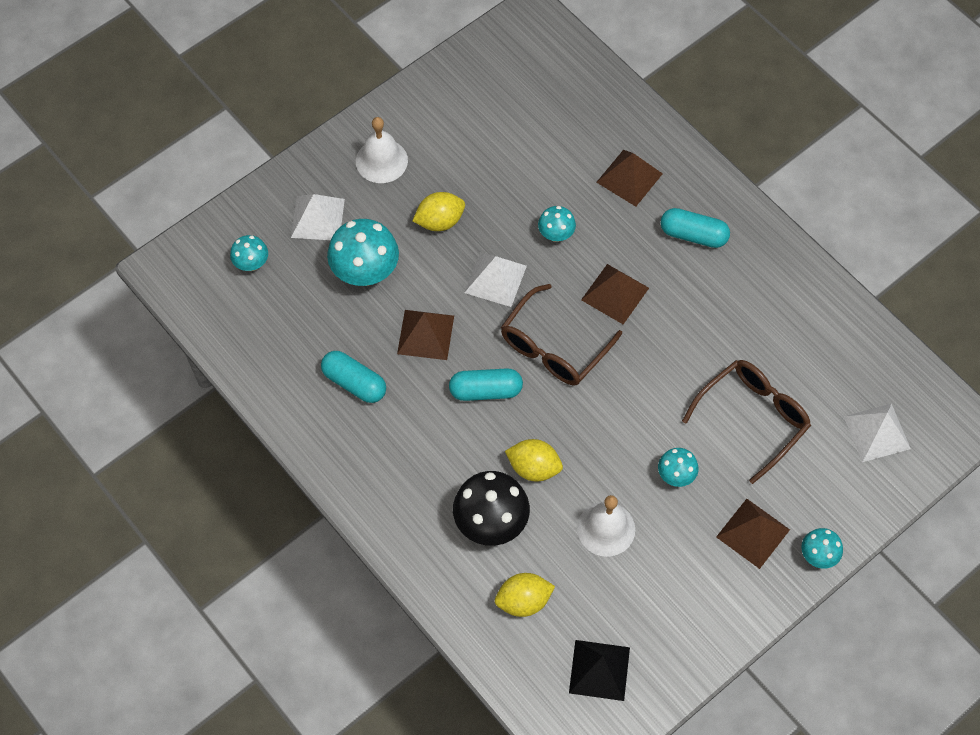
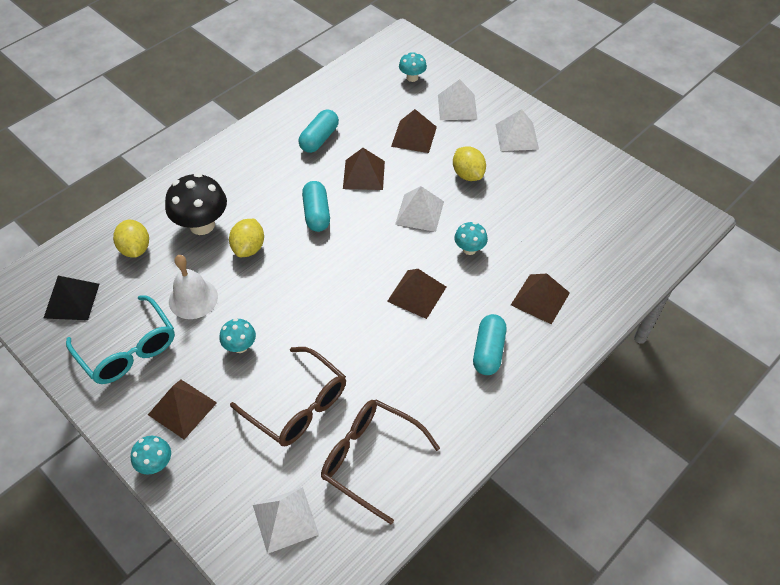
camera: 85 degrees right, 10 degrees down
(365, 272) = (414, 136): turquoise mushroom -> brown pyramid
(381, 160) = (517, 136): white bell -> white pyramid
(553, 347) = (359, 254): brown glasses -> brown glasses (370, 459)
(675, 596) = (128, 350): none -> turquoise glasses

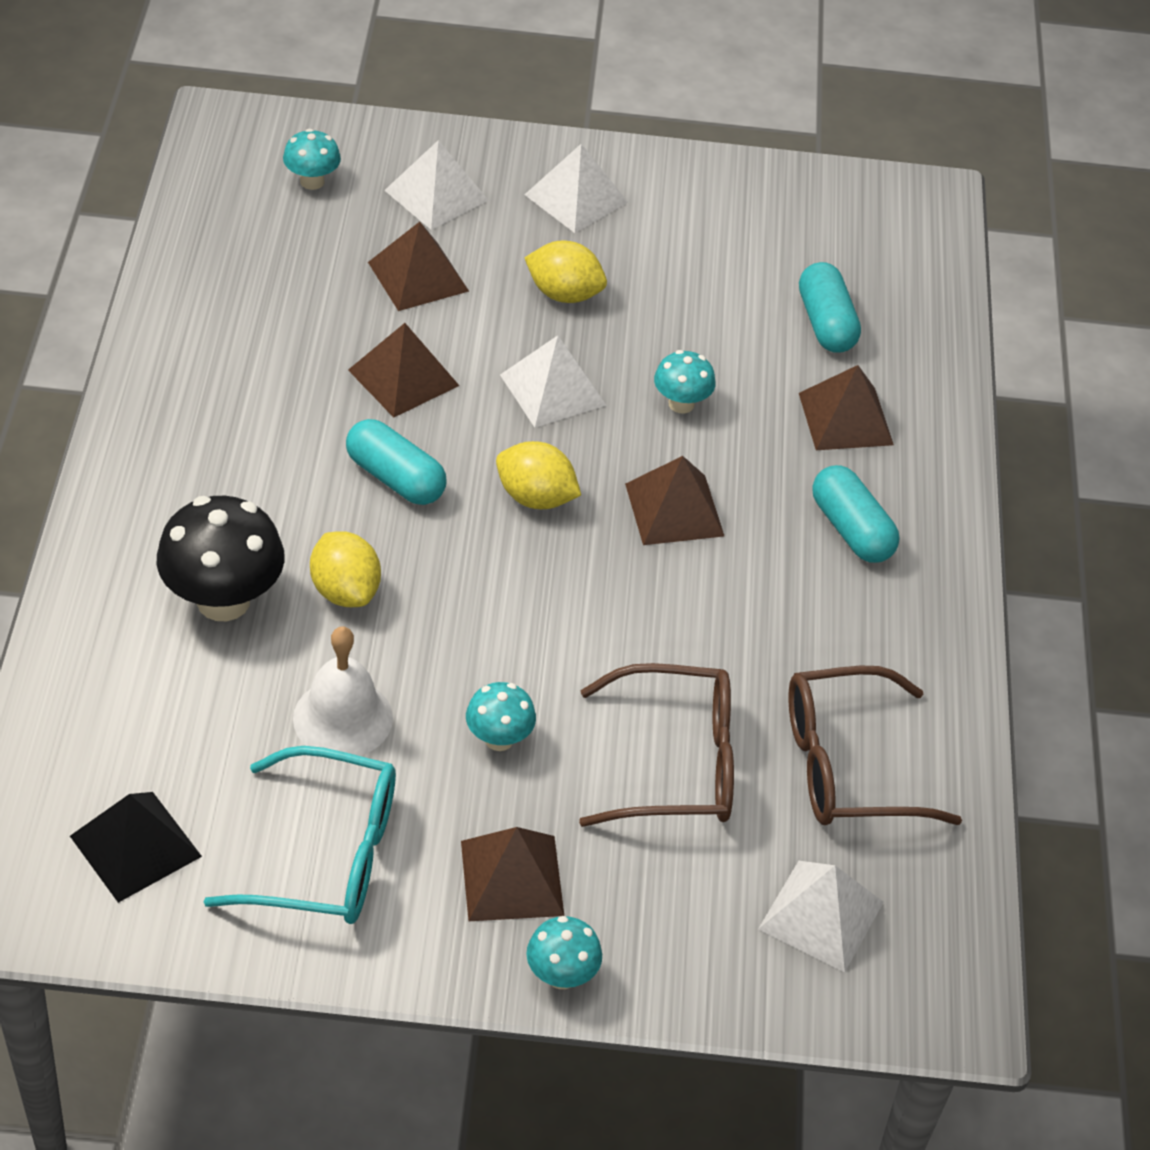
camera: 45 degrees left, 5 degrees down
(135, 249) = (151, 703): yellow lemon -> yellow lemon (535, 498)
(319, 139) = (266, 358): turquoise capsule -> turquoise capsule (826, 323)

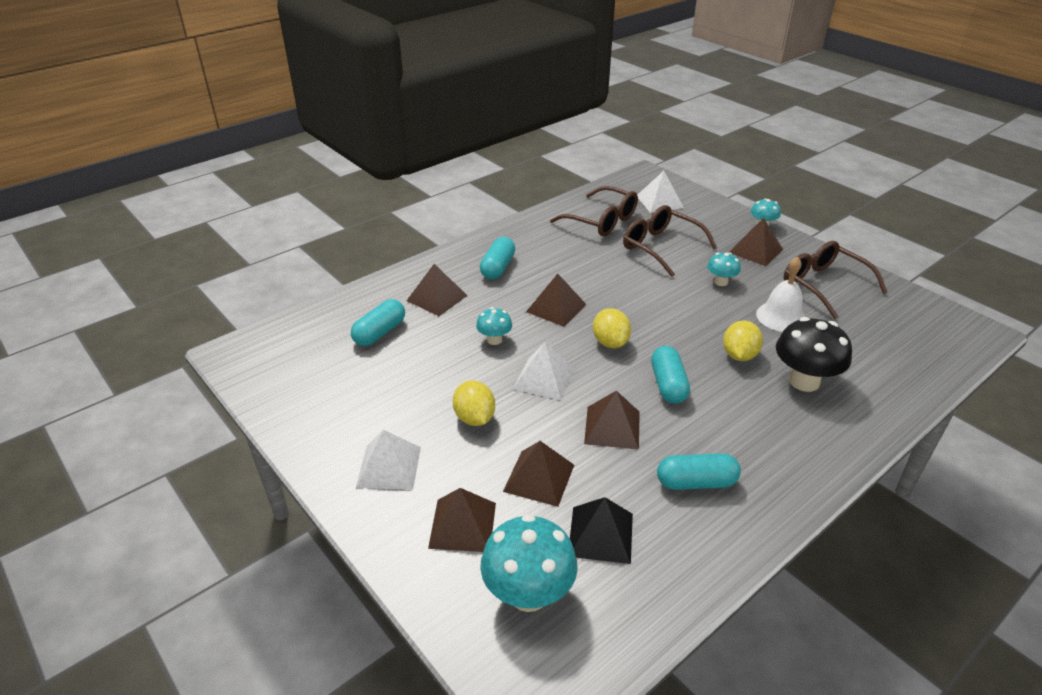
camera: 130 degrees left, 10 degrees down
(136, 846) = (906, 322): black pyramid -> black pyramid (600, 534)
(250, 370) = (696, 482): none -> turquoise capsule
(312, 181) = (528, 594): turquoise mushroom -> turquoise mushroom, size x1.85
(327, 855) = (823, 285): turquoise glasses -> brown glasses
(436, 195) = (462, 525): white pyramid -> brown pyramid

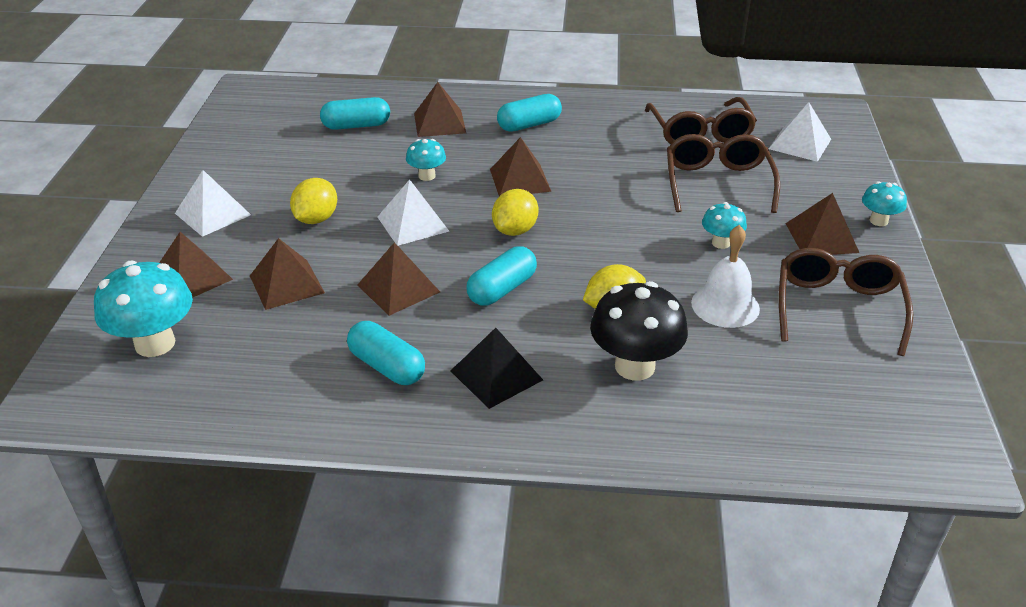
camera: 45 degrees right, 0 degrees up
(600, 534) = (259, 346): black pyramid -> black pyramid (496, 375)

